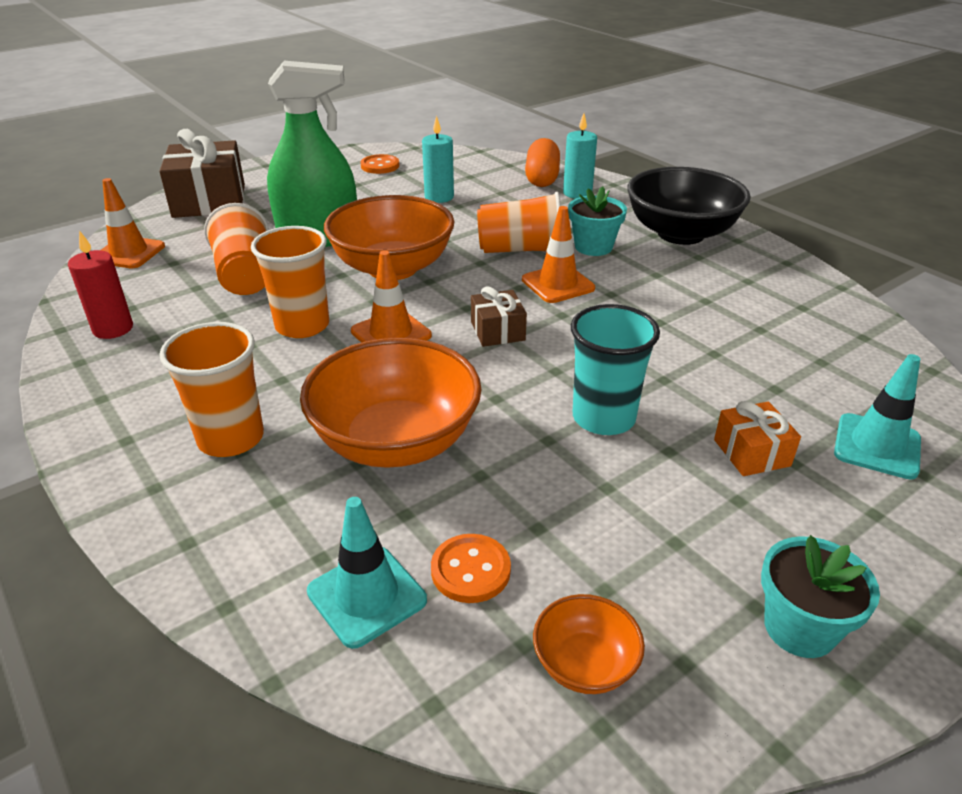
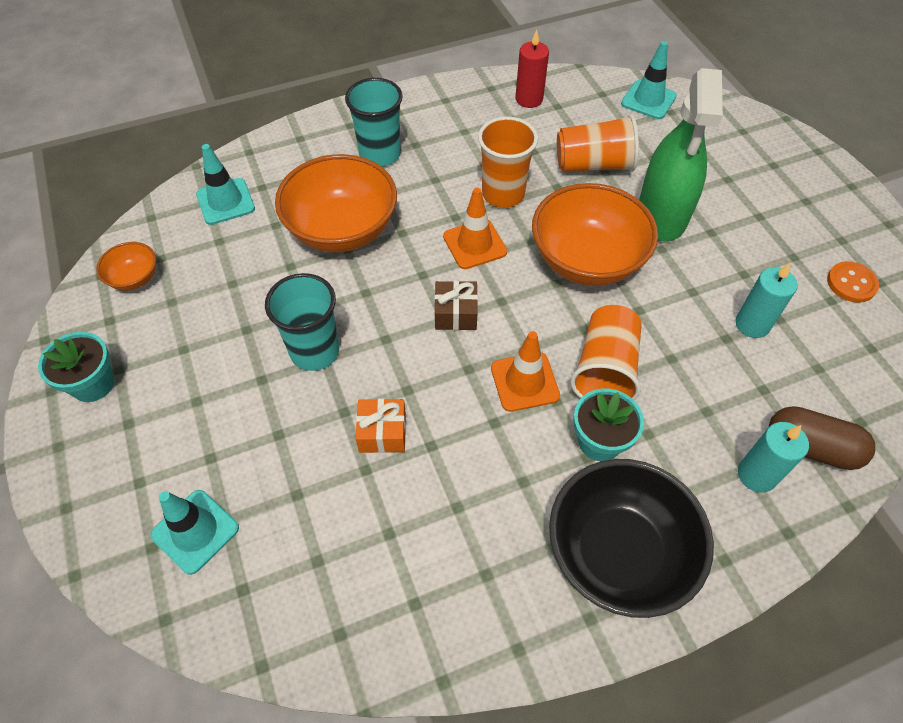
camera: 105 degrees right, 20 degrees up
(129, 253) = (648, 100): orange traffic cone -> turquoise traffic cone
(209, 201) = (753, 144): brown gift -> none
(231, 438) = (380, 154): orange cup -> turquoise cup
(470, 570) = (218, 245): orange button -> none
(542, 178) = (811, 447): orange capsule -> brown capsule
(751, 453) = (233, 433): orange gift -> orange gift (382, 433)

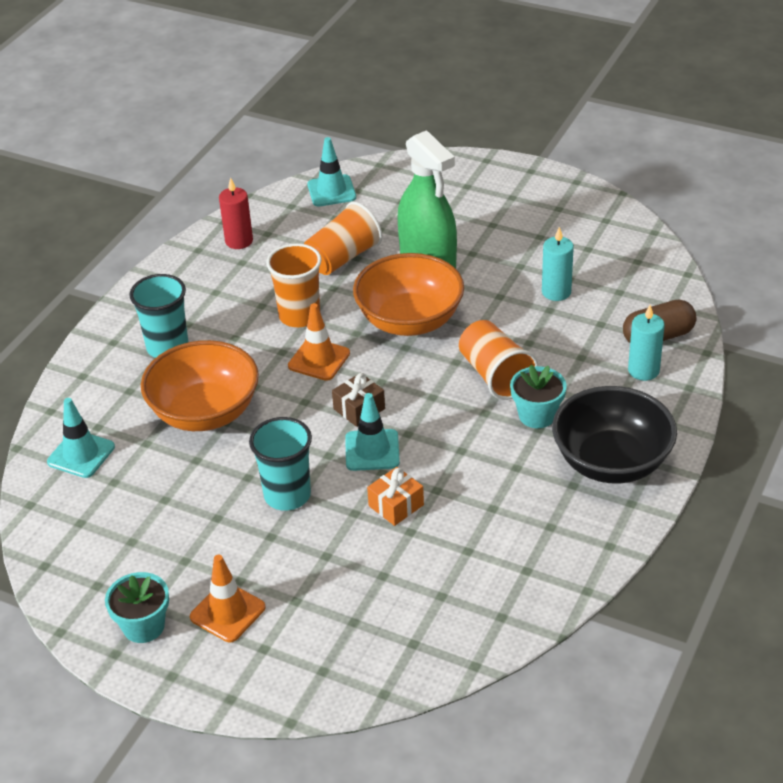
camera: 40 degrees left, 15 degrees down
(134, 278) = (77, 548): orange bowl -> none
(195, 531) = (341, 641): turquoise traffic cone -> turquoise traffic cone (372, 450)
(524, 382) = (453, 416): orange traffic cone -> orange traffic cone (227, 612)
(851, 283) = (589, 231): orange button -> none

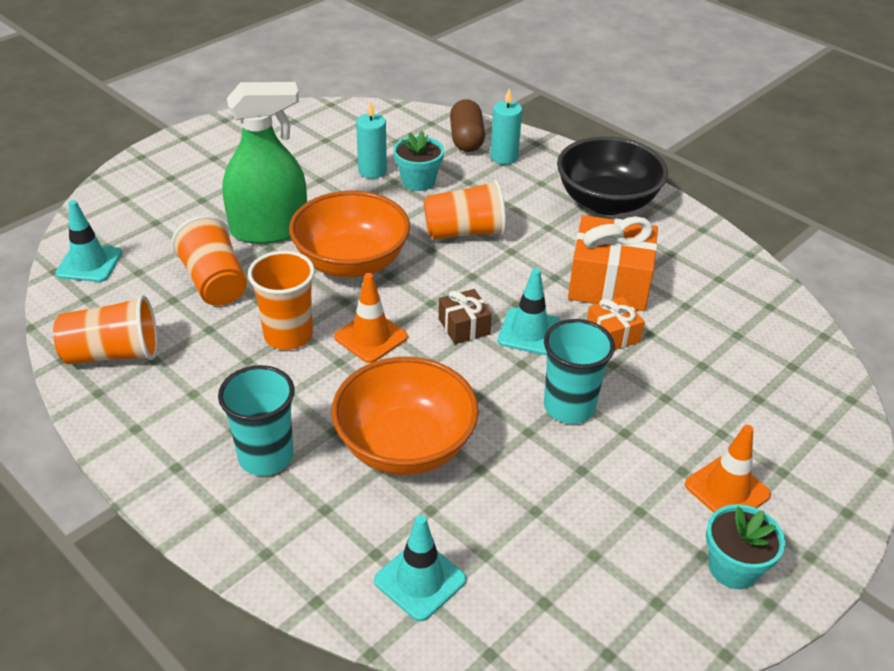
camera: 75 degrees left, 0 degrees up
(239, 241) = (113, 353): red candle -> orange cup
(473, 489) = (609, 283): none -> orange gift
(537, 415) = (530, 223): turquoise flower pot -> turquoise flower pot (418, 181)

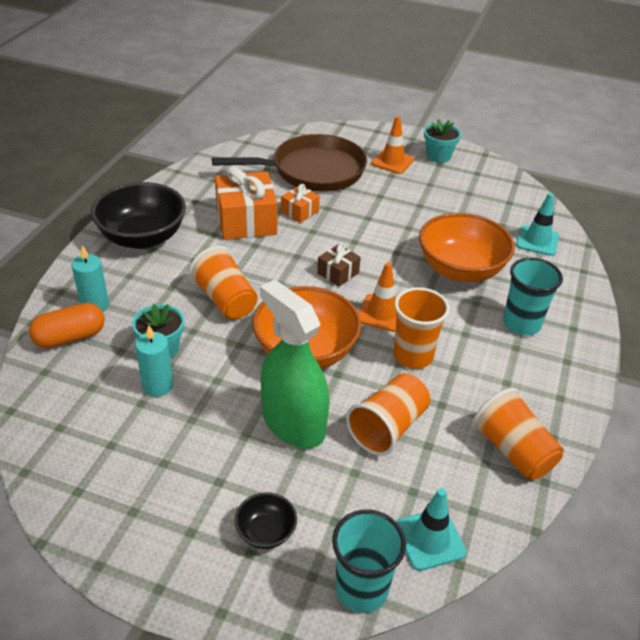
camera: 115 degrees left, 0 degrees up
(180, 188) = (266, 532): none -> black bowl
(466, 139) = (70, 337): brown capsule -> orange capsule
(529, 332) = (322, 244): turquoise traffic cone -> none
(569, 406) = (376, 217): turquoise cup -> turquoise cup (361, 589)
(719, 381) = (312, 171): none -> brown pan

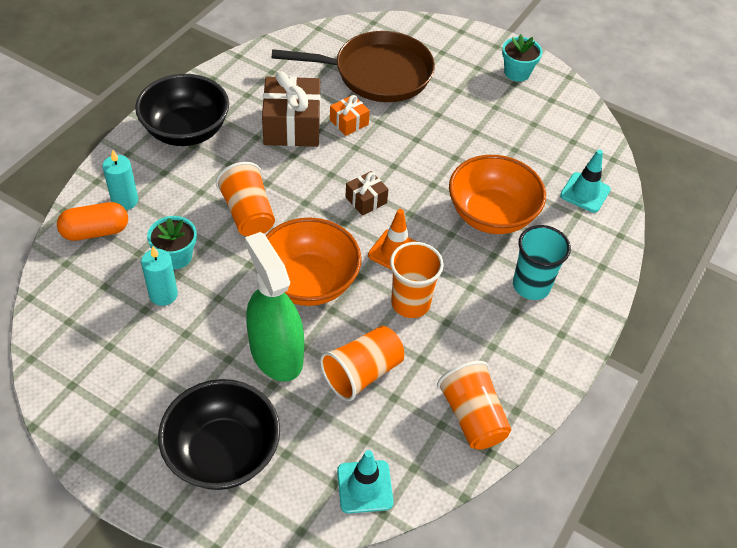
camera: 10 degrees right, 10 degrees up
(246, 221) = (292, 126): orange gift -> brown gift
(266, 532) = (223, 452): black bowl -> black bowl, size x2.13
(361, 589) = (290, 519): turquoise cup -> none
(392, 162) = (465, 73): orange traffic cone -> none

